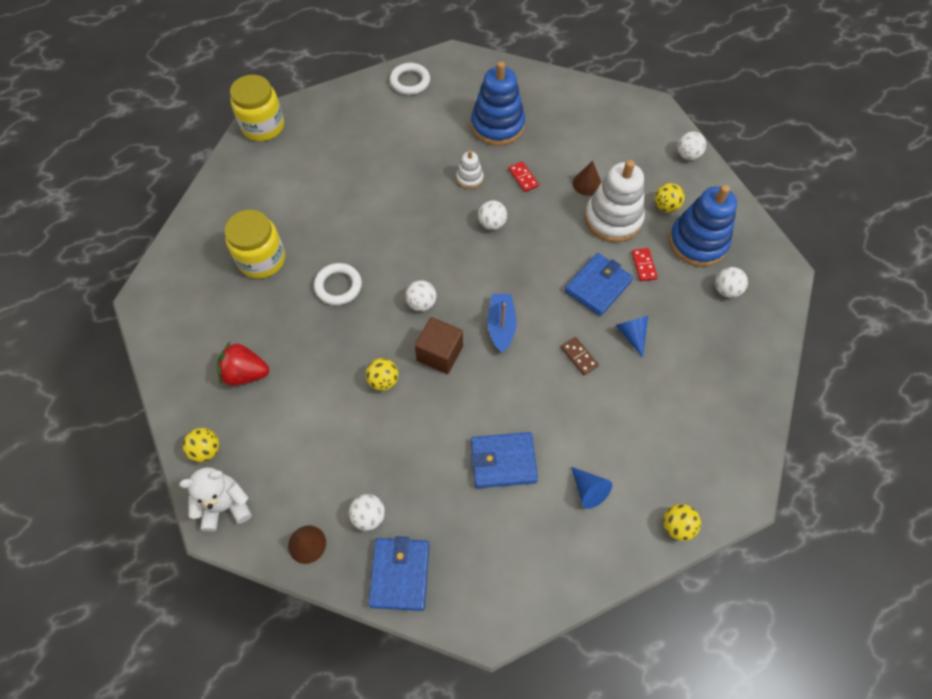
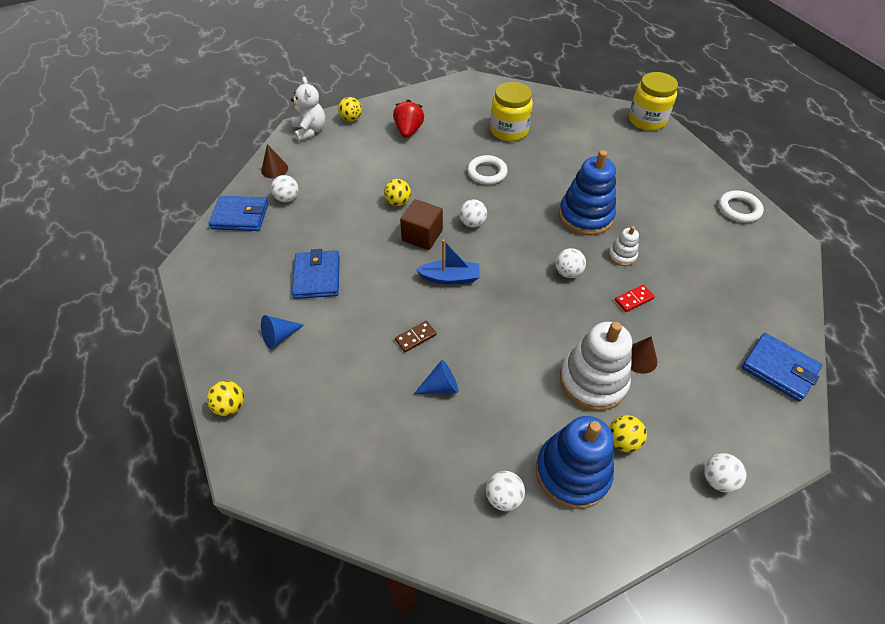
camera: 90 degrees right, 10 degrees down
(497, 126) = (702, 279): blue stacking toy -> blue stacking toy (585, 216)
(598, 286) = (499, 359): blue wallet -> blue wallet (779, 369)
(643, 265) = (531, 407): red domino -> none

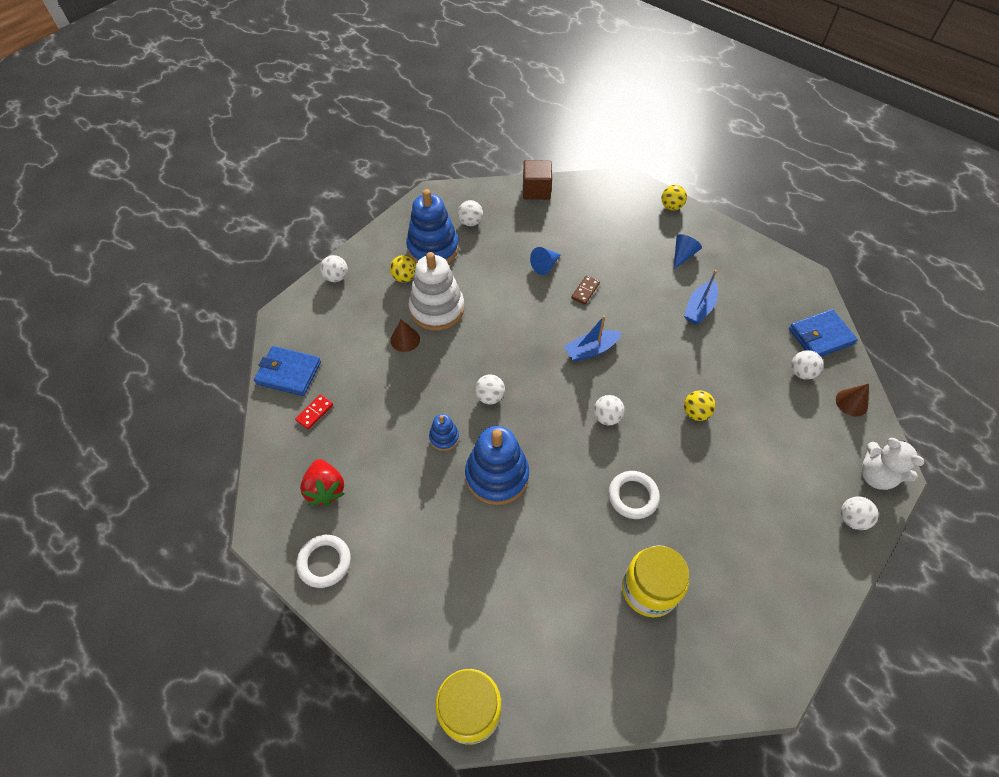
camera: 155 degrees right, 5 degrees up
(317, 277) = (699, 308): blue wallet -> blue boat
(351, 119) = (852, 519): yellow ball -> white ball
(408, 131) = (768, 528): red strawberry -> red strawberry (326, 489)
(422, 235) = (644, 383): brown cube -> brown cube (536, 190)
(622, 255) = (444, 437): white stacking toy -> blue stacking toy
(634, 299) = (421, 392): red domino -> red domino (314, 412)

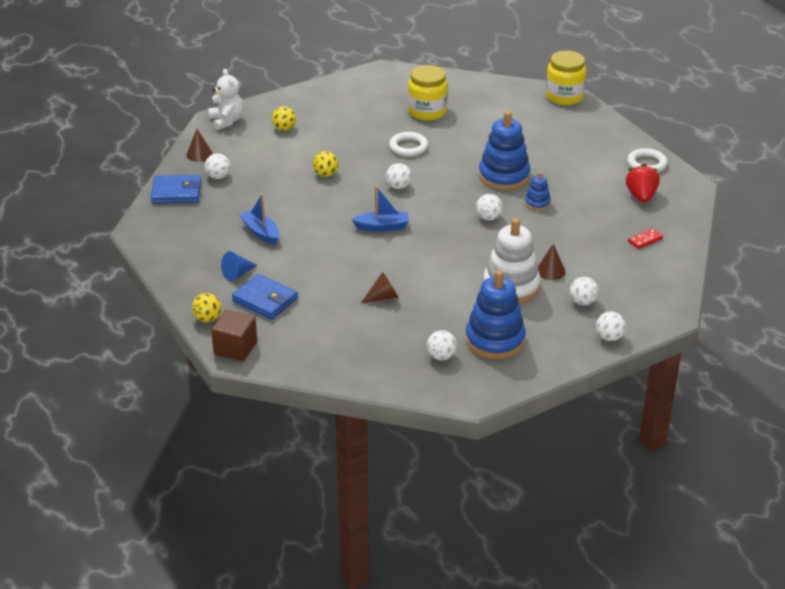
camera: 160 degrees left, 20 degrees down
(289, 373) = (667, 271): blue wallet -> blue wallet (265, 300)
(404, 277) = (535, 320): yellow ball -> yellow ball (284, 129)
(536, 190) = (346, 372): brown cube -> brown cube (235, 348)
(545, 266) = (383, 297): blue cone -> brown cone
(585, 291) = (357, 268): brown domino -> none
(699, 308) = (261, 232): blue boat -> blue boat turned 90 degrees counterclockwise
(852, 519) = (266, 109): white ball -> white ball (582, 302)

